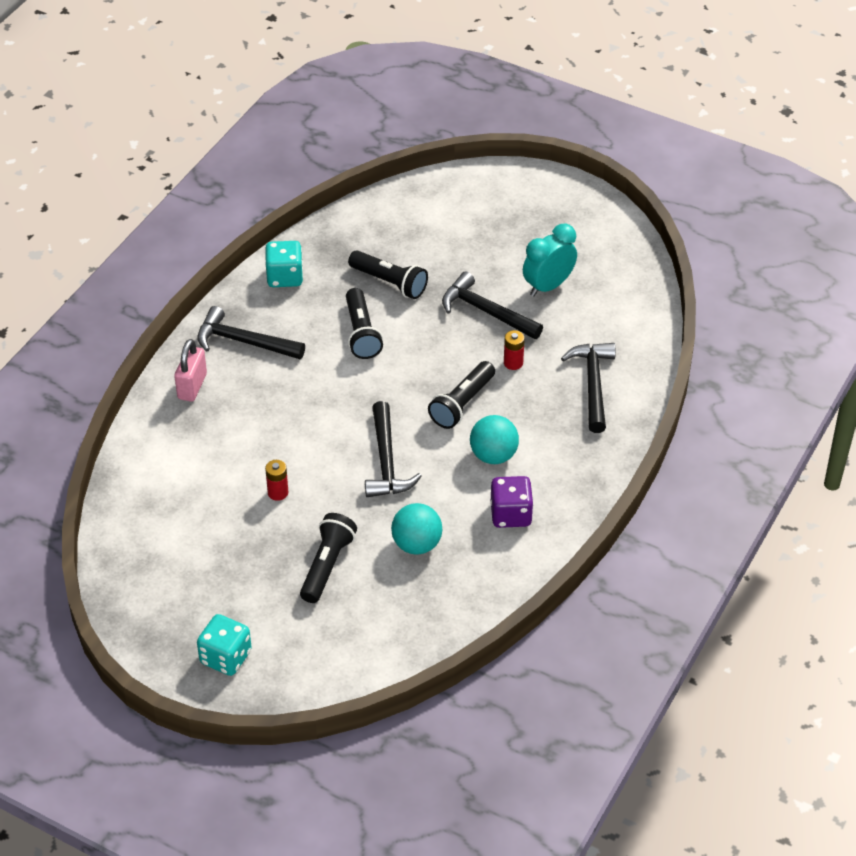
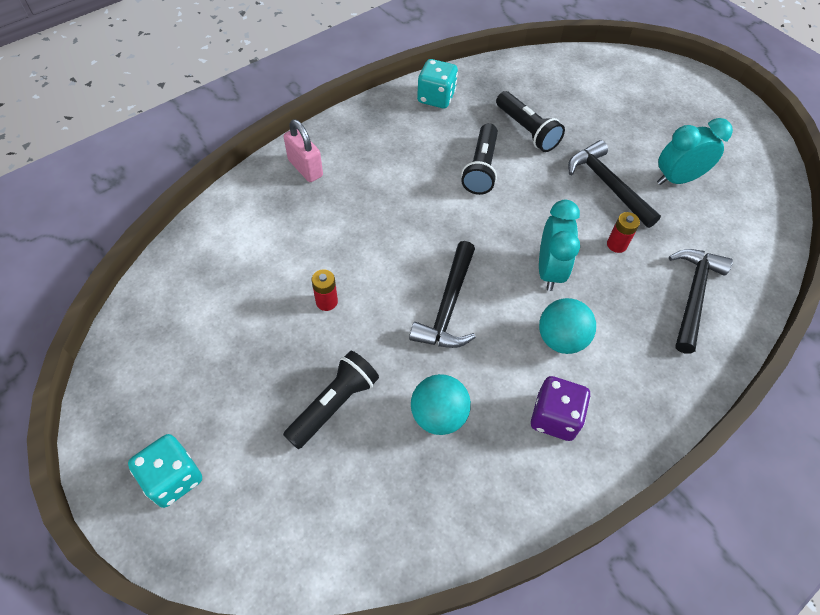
camera: 20 degrees right, 10 degrees up
(192, 386) = (305, 168): pink padlock -> pink padlock turned 75 degrees counterclockwise
(244, 342) = (372, 143): black hammer -> none
(462, 404) = (549, 270): black flashlight -> turquoise clock

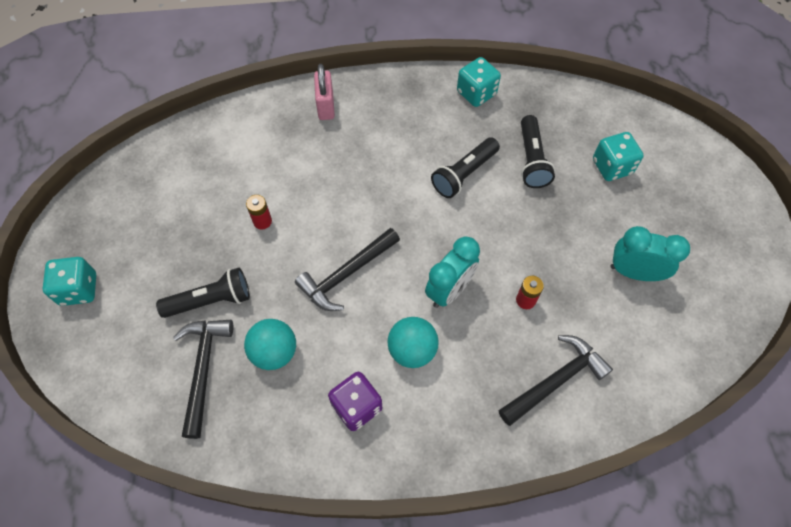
camera: 35 degrees right, 5 degrees up
(593, 107) = (612, 167): none -> turquoise dice
(608, 185) = (563, 244): black hammer -> black hammer (203, 370)

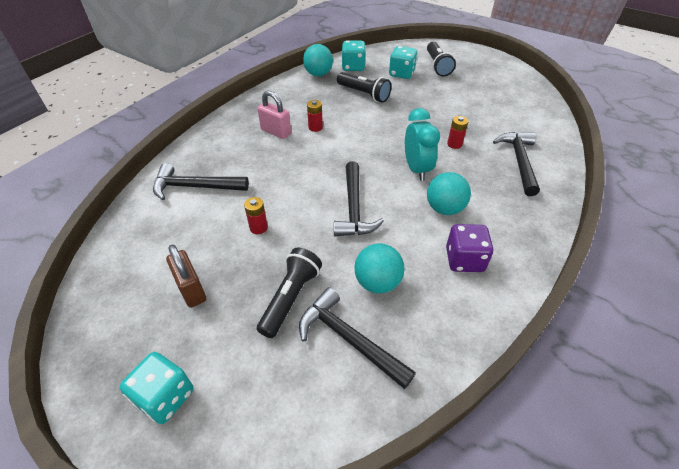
camera: 50 degrees left, 15 degrees down
(168, 229) = (191, 290): none -> brown padlock
(268, 139) = (195, 187): none -> black hammer
(326, 106) = (211, 147): pink padlock -> pink padlock (276, 132)
(431, 161) = (315, 127): none -> red battery
(464, 174) = (342, 121): black flashlight -> black flashlight (437, 66)
(476, 93) = (293, 88): turquoise dice -> turquoise dice (353, 67)
(524, 94) = (318, 74): none -> turquoise ball
(634, 272) = (474, 100): turquoise clock -> none

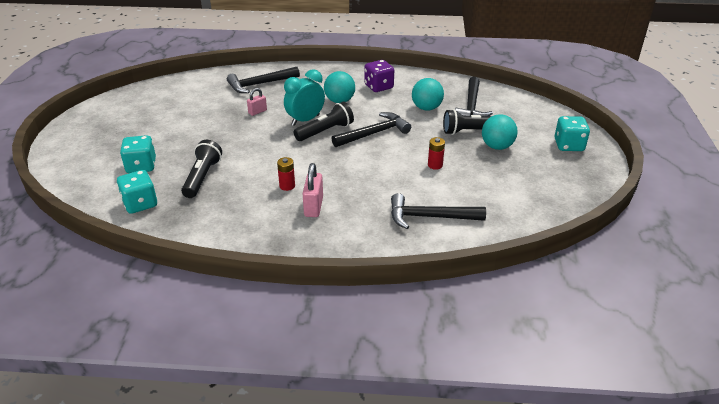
camera: 120 degrees left, 10 degrees down
(191, 290) = (511, 168): brown padlock -> none
(195, 187) = (430, 217): black hammer -> black hammer turned 120 degrees clockwise
(318, 74) = (173, 224): turquoise ball -> turquoise ball (497, 146)
(437, 66) = (110, 149): black flashlight -> black flashlight (325, 131)
(454, 144) = (257, 112): red battery -> pink padlock

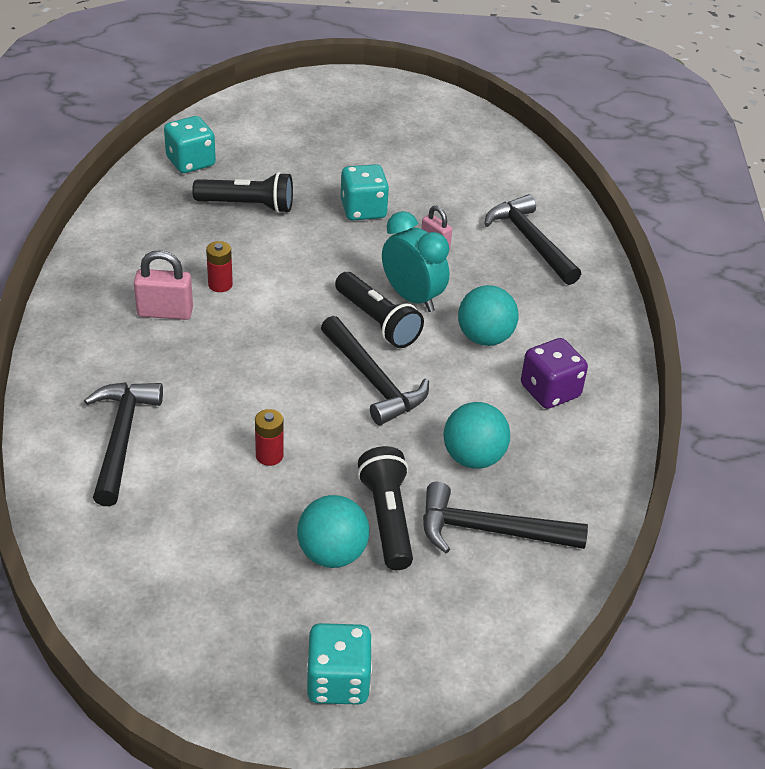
camera: 85 degrees right, 5 degrees up
(141, 166) = (277, 152): turquoise dice -> turquoise dice (363, 210)

